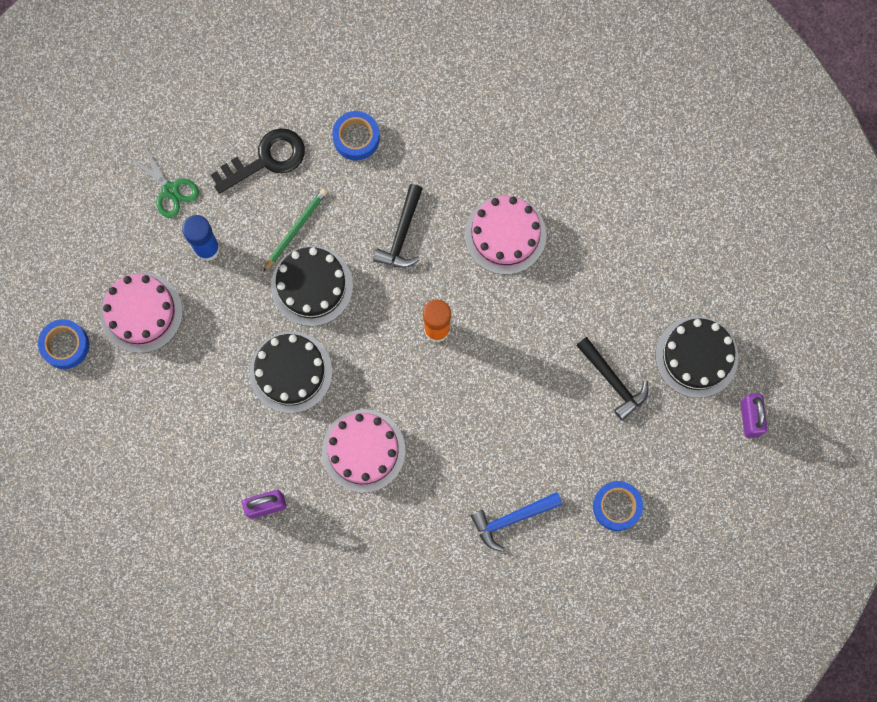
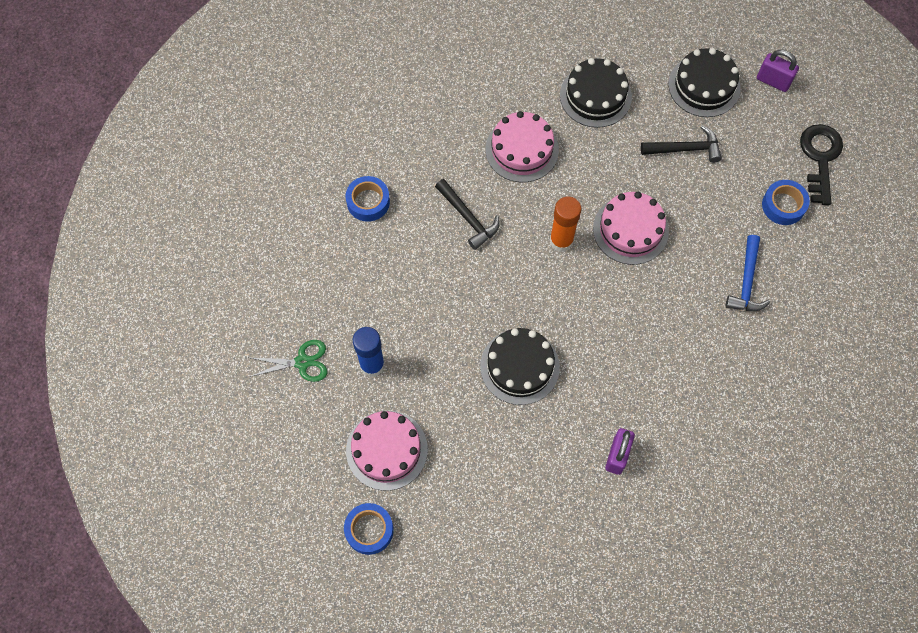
camera: 55 degrees left, 10 degrees down
(266, 159) = (334, 275): black key -> black key (820, 158)
(295, 229) = (406, 290): green pencil -> none
(311, 286) = (461, 307): black cake -> black cake (595, 96)
(363, 450) = (621, 353): pink cake -> pink cake (630, 230)

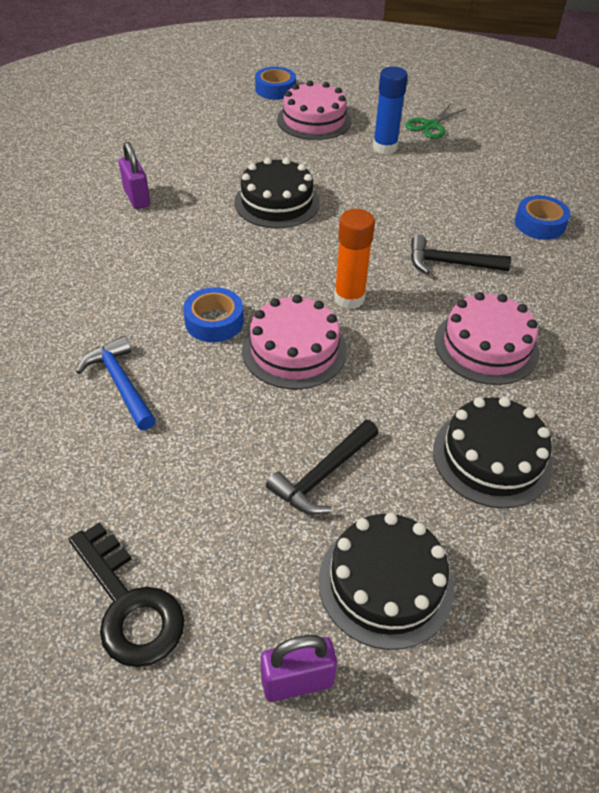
camera: 135 degrees right, 20 degrees down
(783, 205) = (137, 497): blue tape -> blue tape (214, 321)

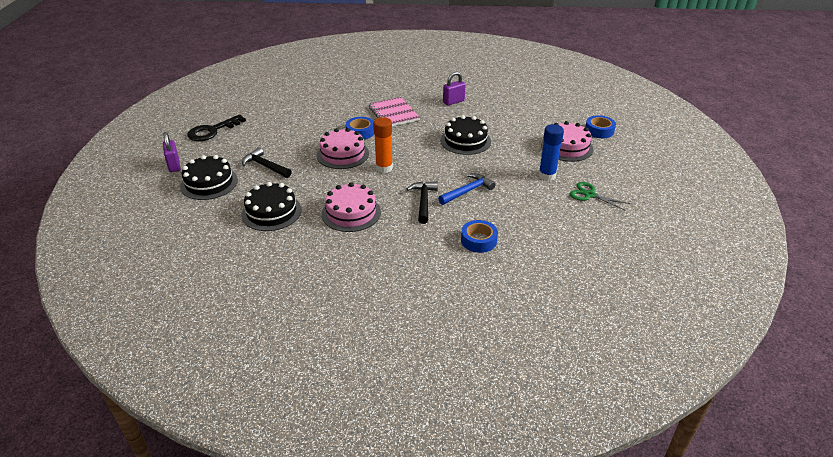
camera: 85 degrees right, 10 degrees down
(120, 383) = (318, 115): blue hammer -> blue hammer (467, 191)
(154, 272) = (393, 113): none -> pink notebook

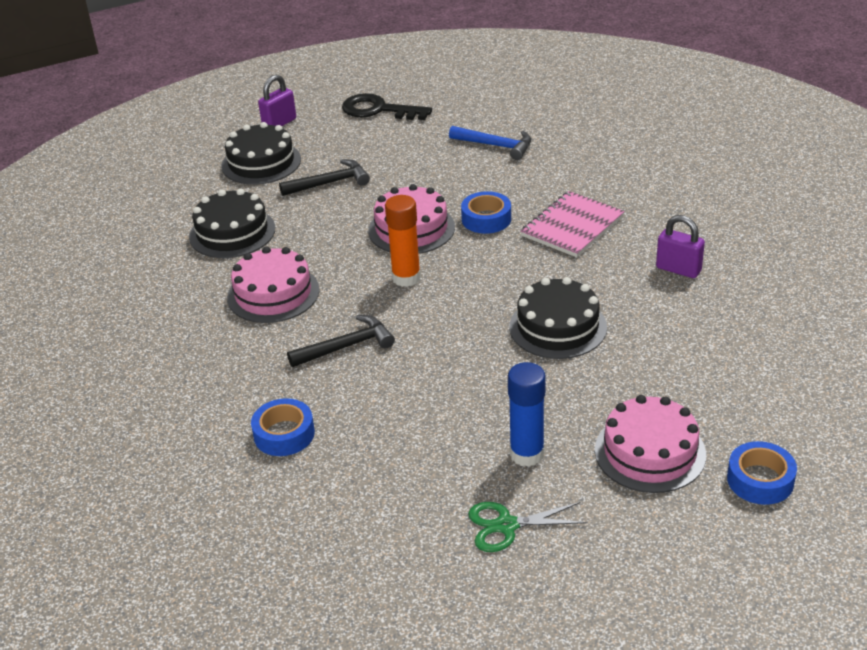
camera: 65 degrees right, 0 degrees up
(265, 166) = (330, 183): black hammer -> black hammer turned 60 degrees clockwise
(467, 191) = (408, 380): blue hammer -> blue hammer (496, 146)
(589, 195) = (506, 525): green scissors -> green scissors turned 105 degrees counterclockwise

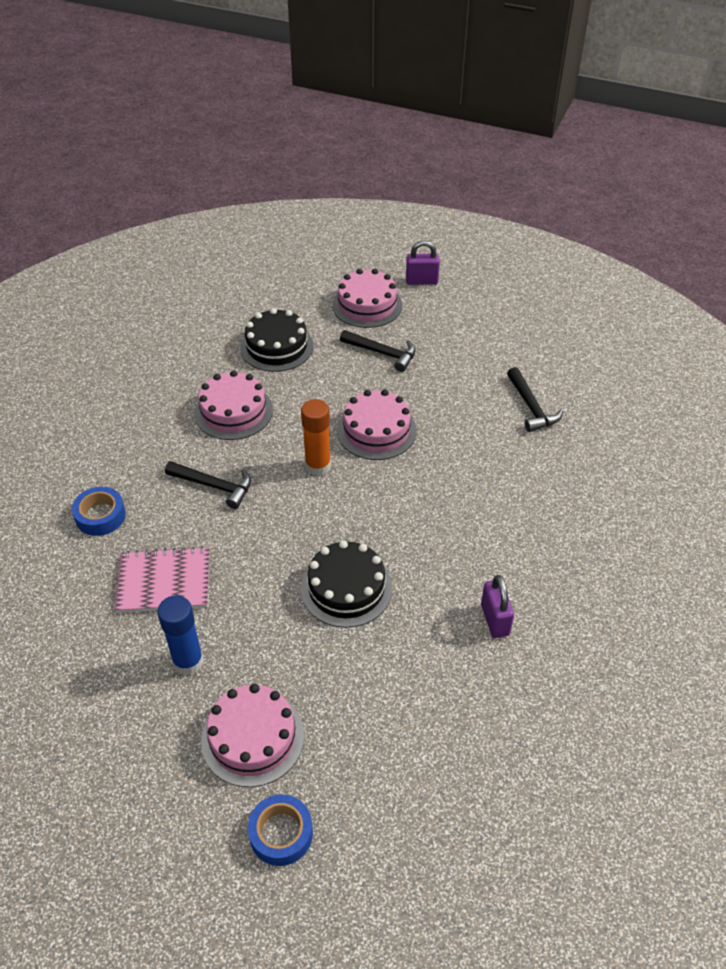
camera: 45 degrees right, 10 degrees up
(261, 162) = (367, 305): black cake -> pink cake
(378, 110) = (498, 316): black key -> none
(486, 219) = (433, 463): blue tape -> none
(496, 146) = (531, 407): blue hammer -> black hammer
(506, 525) = (105, 697): green scissors -> none
(572, 226) = (479, 518): pink notebook -> pink notebook (164, 582)

